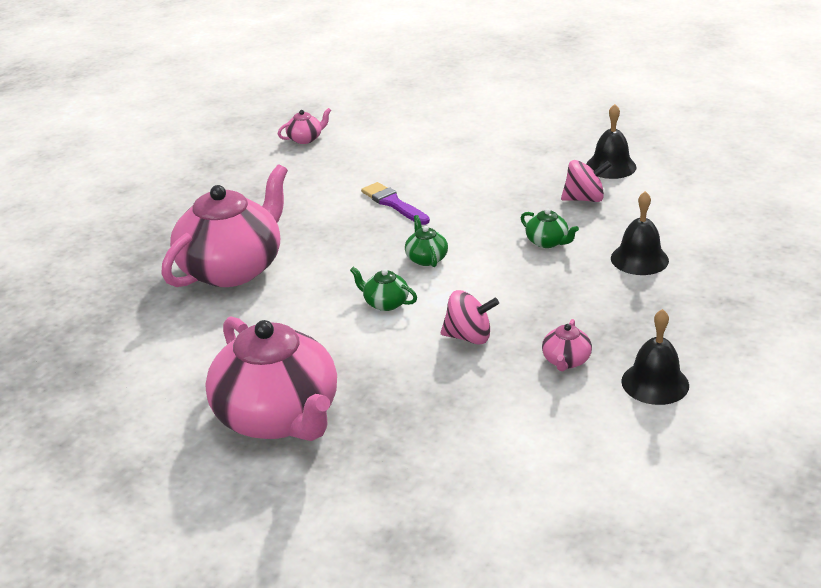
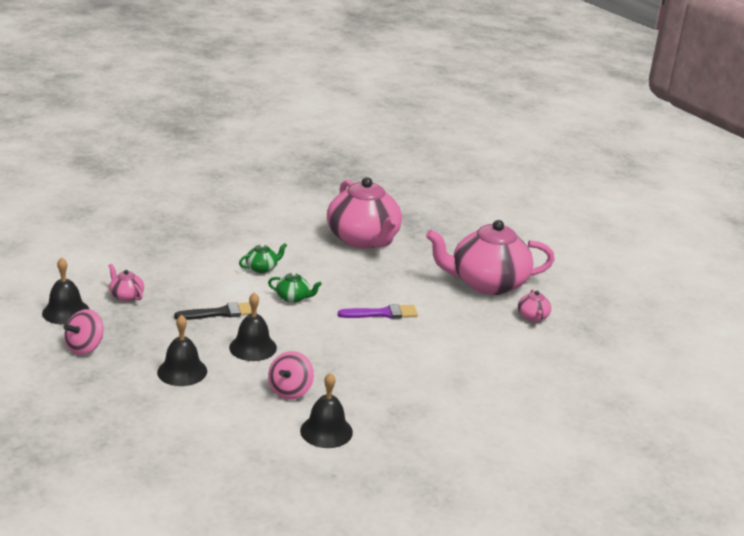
camera: 115 degrees right, 5 degrees down
(278, 417) = (204, 212): pink teapot -> pink teapot (487, 283)
(469, 337) = (192, 278): pink spinning top -> pink spinning top (85, 347)
(514, 285) = (220, 313): none -> black brush
(547, 242) = (253, 347): green teapot -> black bell

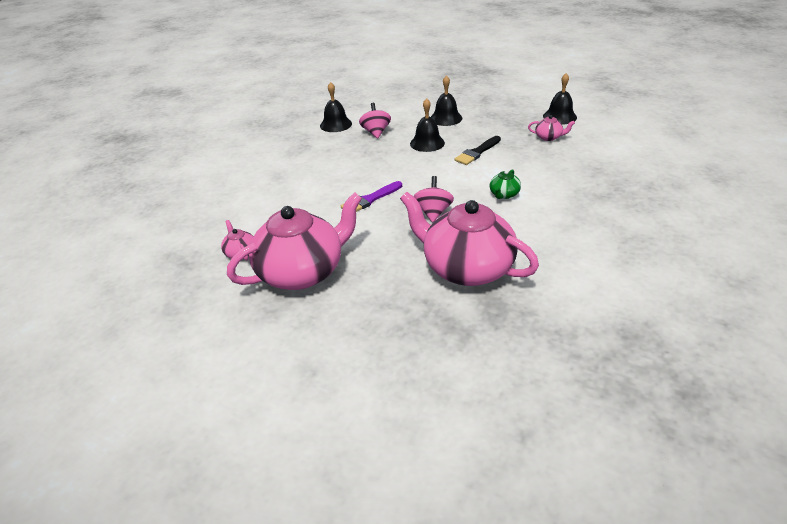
camera: 155 degrees right, 10 degrees up
(85, 347) = (513, 108): pink spinning top -> pink spinning top (433, 212)
(293, 298) = (447, 182): green teapot -> none

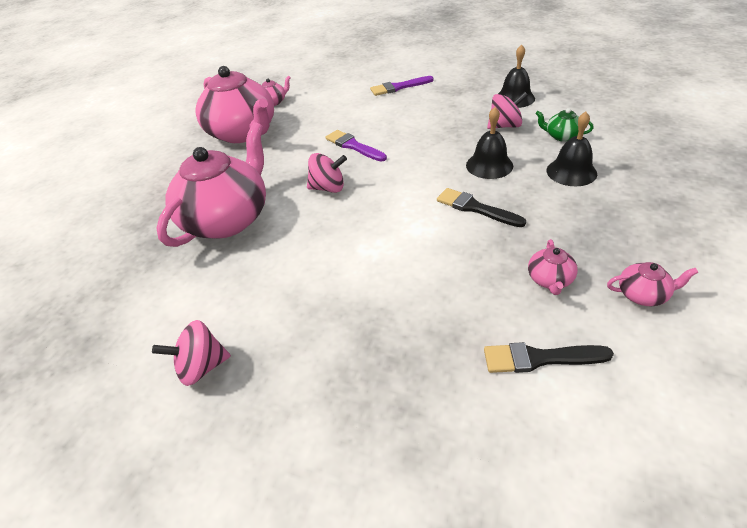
camera: 85 degrees right, 5 degrees up
(272, 173) = (398, 87): none -> purple brush
(504, 194) = (368, 238): green teapot -> green teapot (561, 136)
(559, 117) = (643, 294): black bell -> pink teapot
(607, 147) = (539, 358): none -> black brush
(639, 264) = (202, 367): none -> pink spinning top

